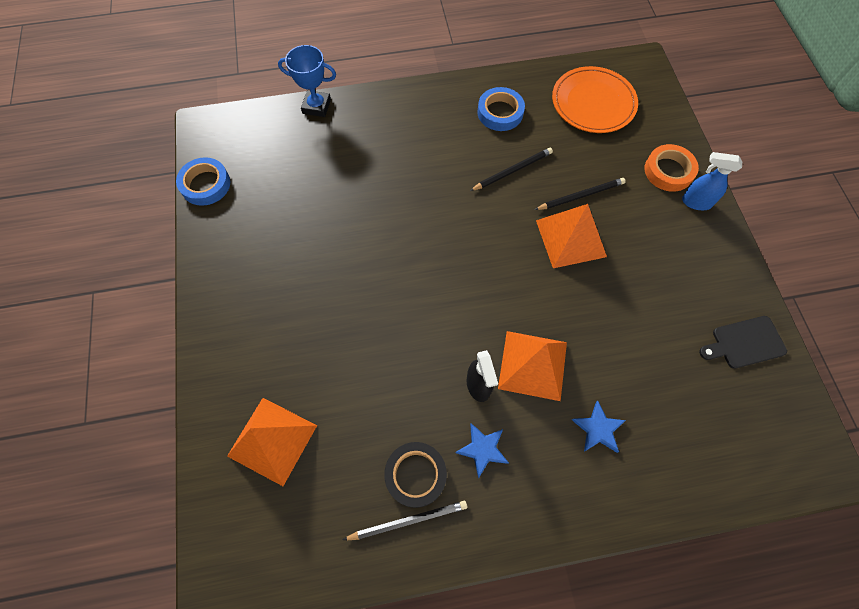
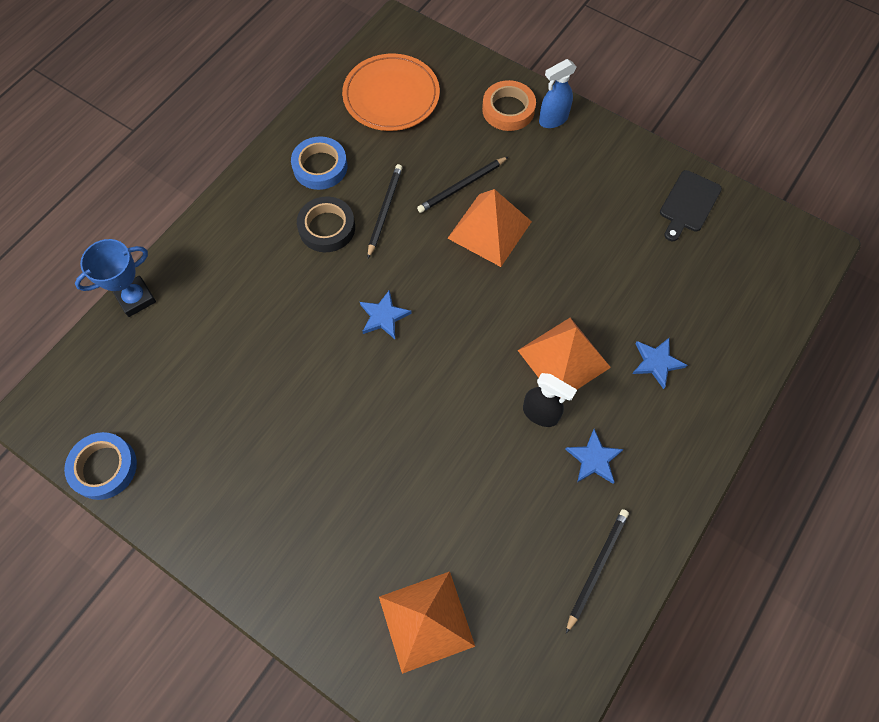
camera: 45 degrees left, 0 degrees up
(415, 475) = (566, 529): black tape -> black tape (327, 228)
(443, 234) = (383, 316): none -> blue star
(581, 195) = (462, 186): black pencil -> black pencil turned 150 degrees counterclockwise

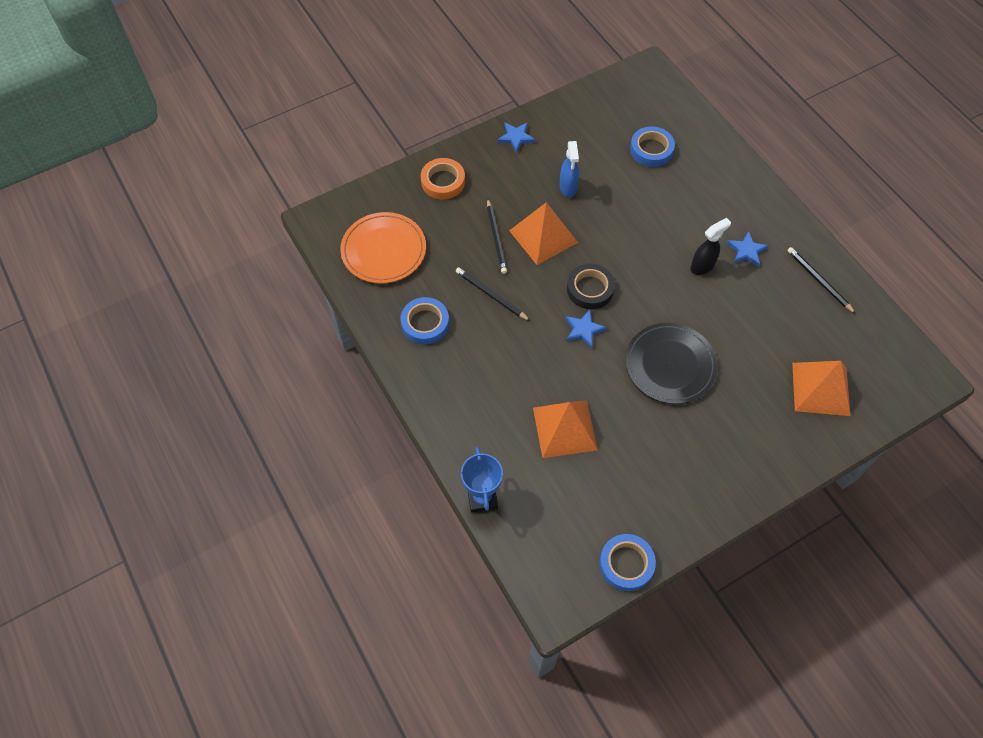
camera: 65 degrees left, 5 degrees down
(327, 228) = (486, 339): black tape -> black tape (590, 289)
(378, 425) = (670, 365): none -> black plate
(553, 120) = (468, 159): blue spray bottle -> blue spray bottle (568, 188)
(564, 359) = (667, 236): orange pyramid -> orange pyramid (565, 428)
(656, 362) = (693, 187): blue star -> blue star (516, 138)
(685, 294) = (651, 150): none -> blue tape
(688, 204) = (583, 116): black cutting board -> none

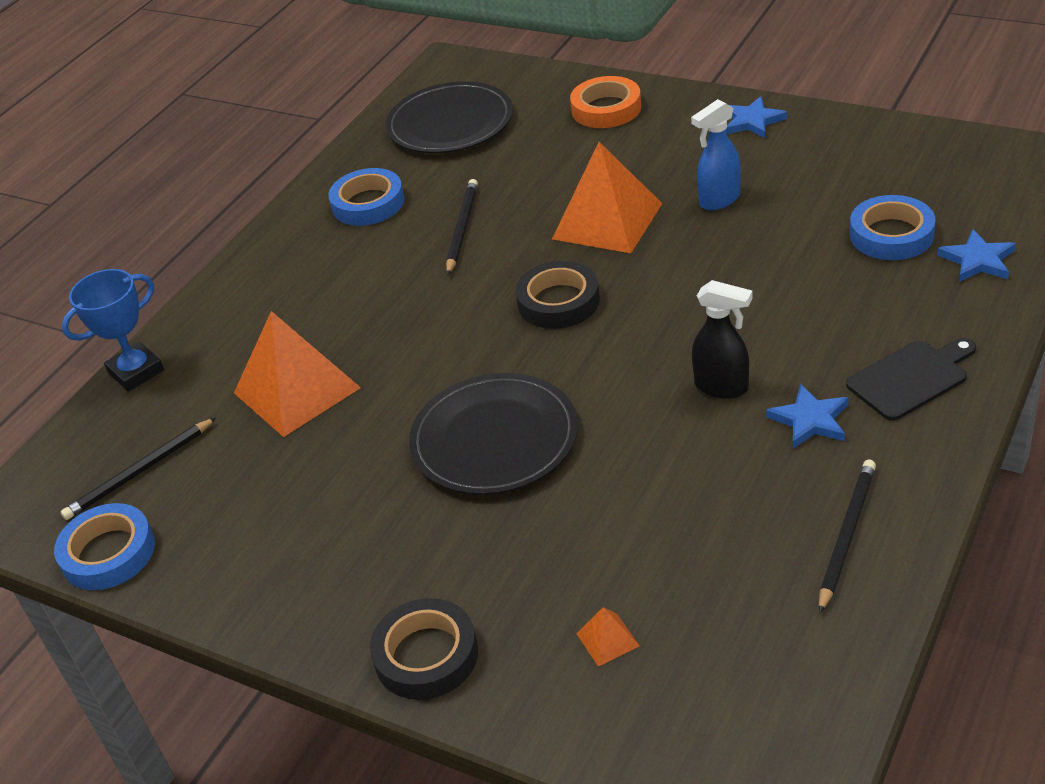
camera: 65 degrees right, 20 degrees down
(384, 250) = (450, 124): orange plate -> black plate
(496, 238) = (561, 188): black pencil -> black pencil (139, 472)
(583, 330) = (480, 329): blue star -> blue star (977, 260)
(747, 205) = (911, 378): none -> black cutting board
(787, 457) = (426, 655): none -> black tape
(821, 389) = (608, 639): orange pyramid -> orange pyramid, size x0.41

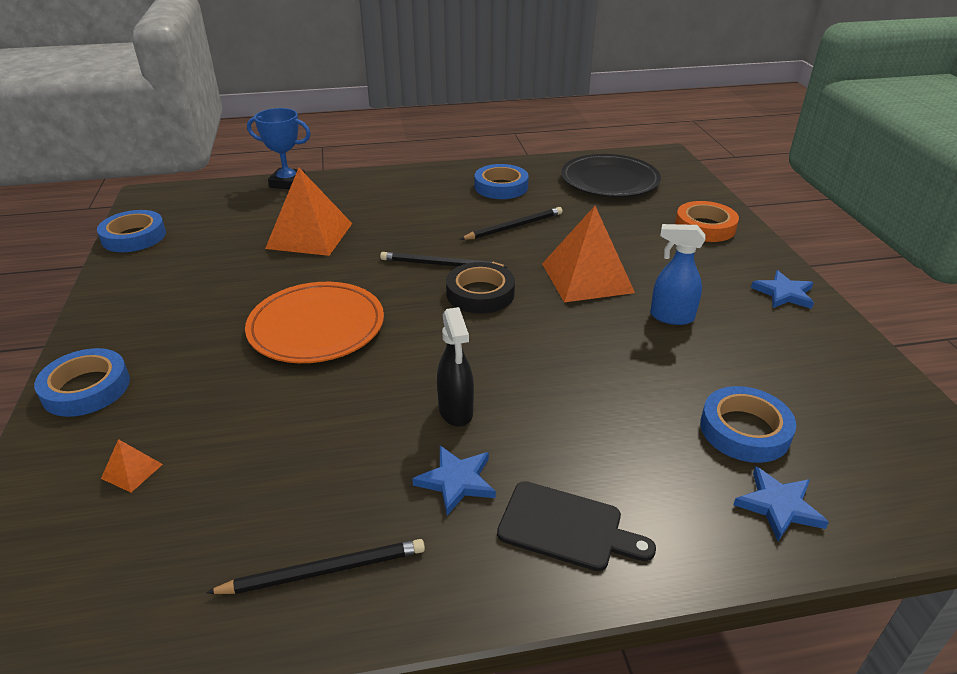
camera: 45 degrees right, 5 degrees down
(139, 472) = (205, 218): black pencil -> black pencil (440, 264)
(426, 655) = (86, 388): black tape -> blue tape
(494, 439) = (316, 327): black plate -> orange plate

